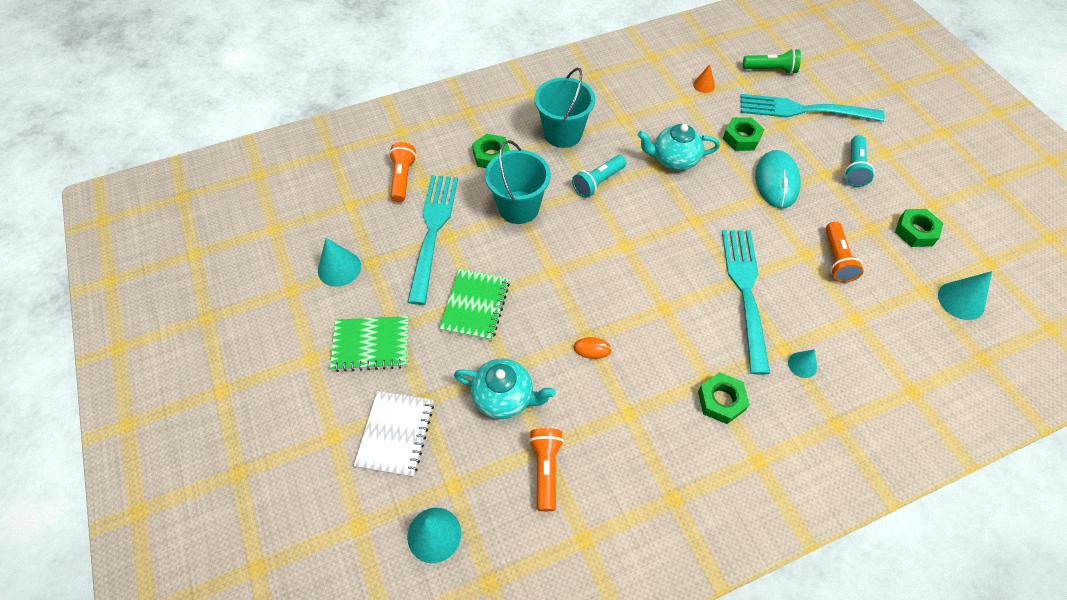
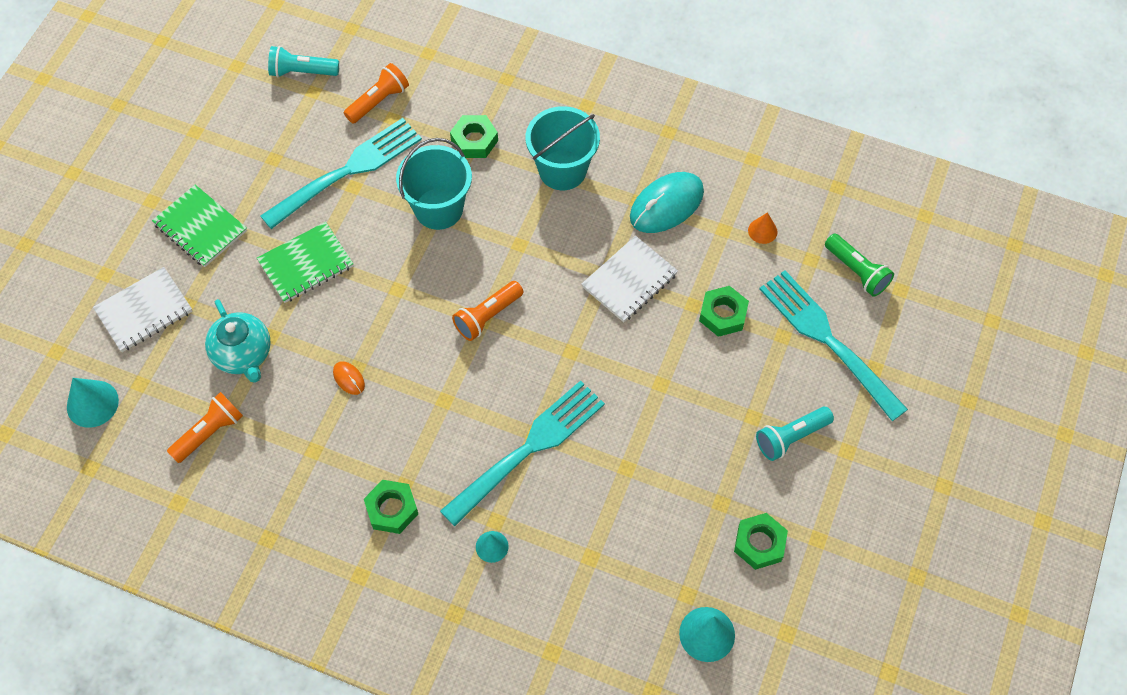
camera: 45 degrees right, 5 degrees up
(339, 268) = (245, 143): turquoise cone -> none
(598, 182) = (533, 243): turquoise flashlight -> turquoise flashlight (302, 72)
(674, 159) = (629, 280): turquoise teapot -> white notebook
(776, 181) = (696, 383): turquoise mouse -> turquoise mouse (666, 205)
(836, 259) = (647, 497): orange flashlight -> orange flashlight (487, 316)

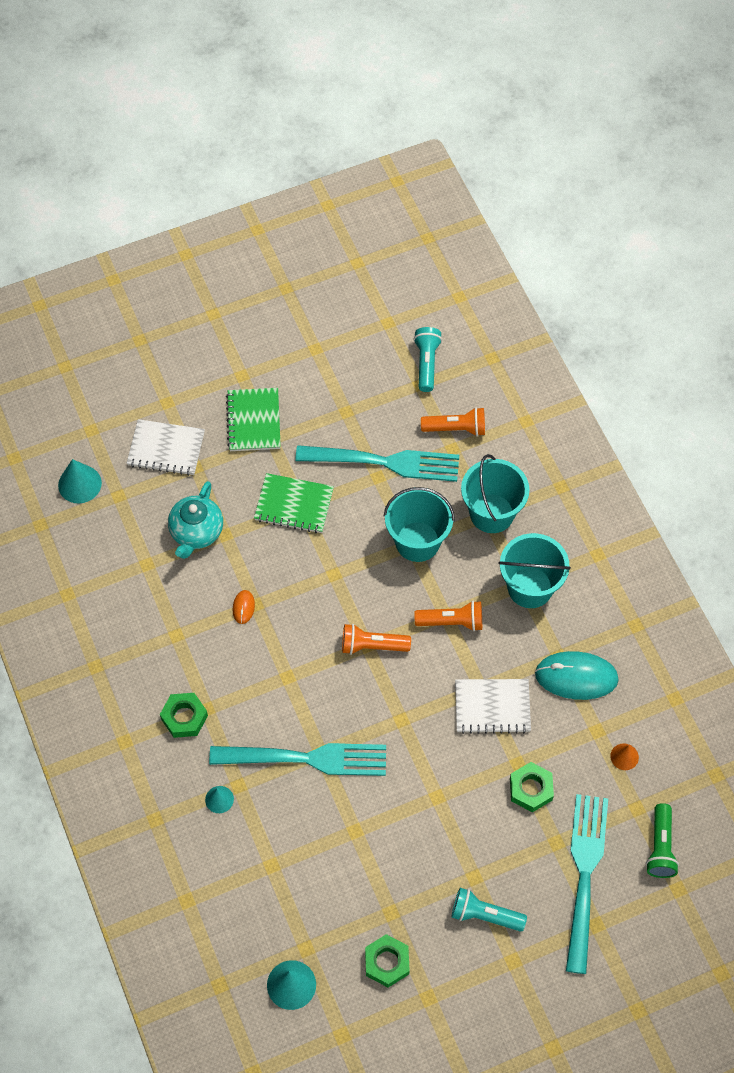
camera: 45 degrees right, 0 degrees up
(209, 432) = (127, 566): orange flashlight -> orange flashlight (451, 622)
(302, 72) = (426, 363): turquoise flashlight -> turquoise flashlight turned 45 degrees clockwise
(474, 140) = (491, 513): green nut -> turquoise bucket

